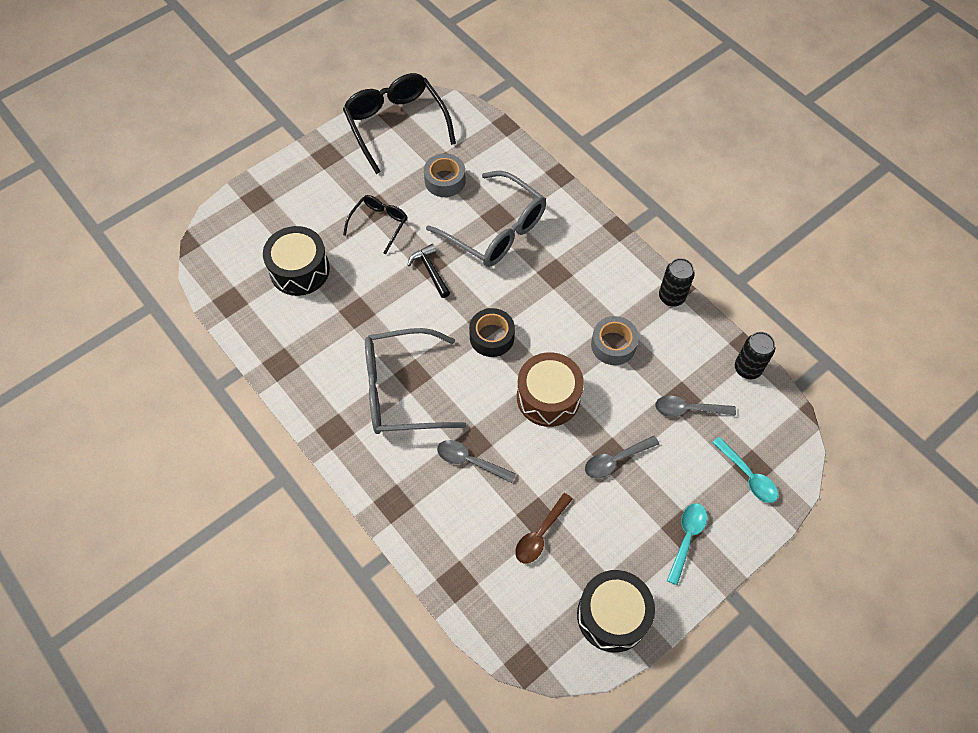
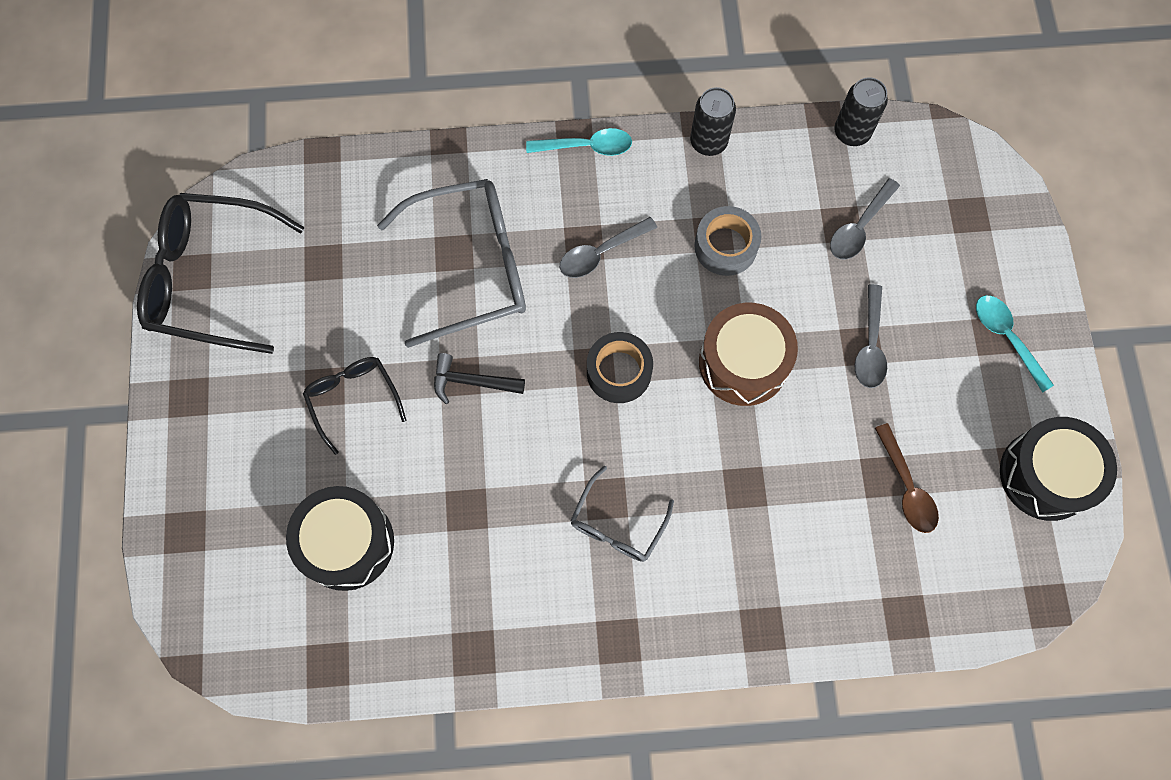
camera: 55 degrees left, 10 degrees up
(401, 390) = (617, 525): grey glasses -> grey glasses, size x0.54
(445, 180) = (349, 277): grey tape -> none
(470, 461) = (766, 505): grey spoon -> grey spoon (601, 253)
(748, 475) = (975, 225): turquoise spoon -> turquoise spoon (586, 146)

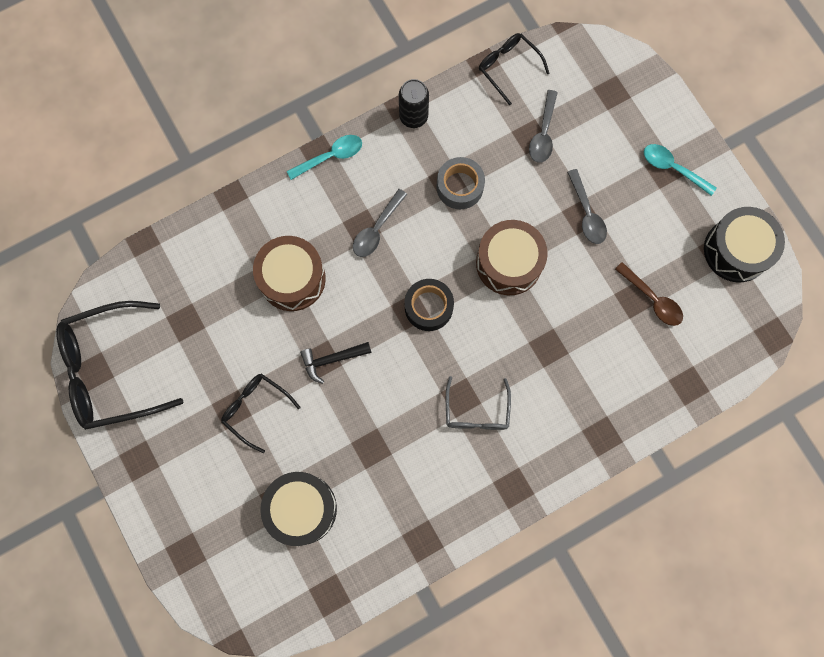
camera: 25 degrees left, 5 degrees up
(472, 267) = (292, 279): grey glasses -> brown drum
(851, 132) = (508, 67): black can -> black glasses

